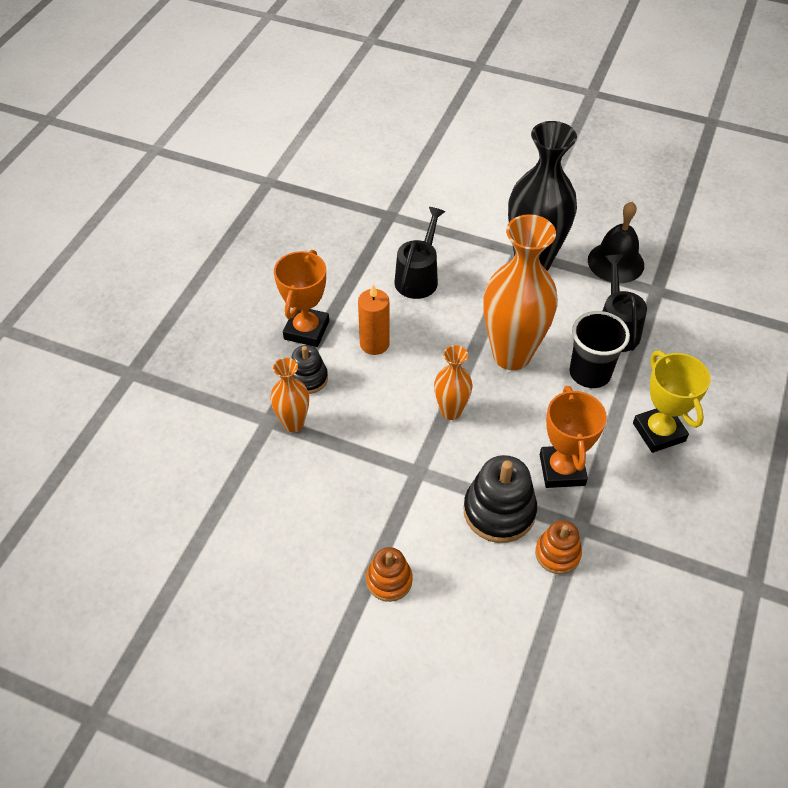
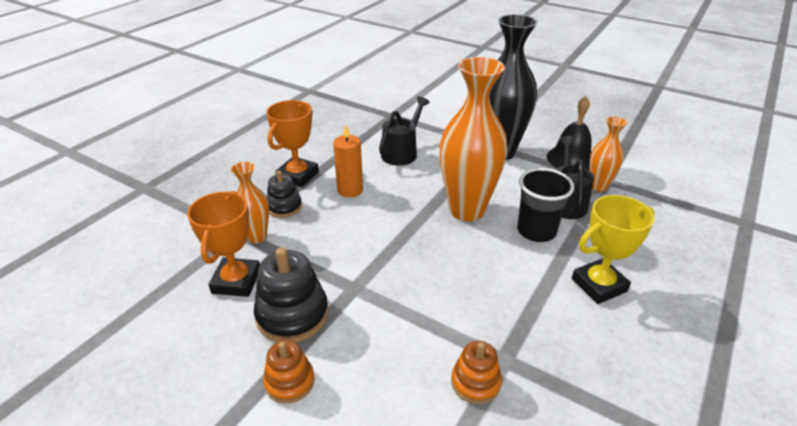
camera: 10 degrees right, 15 degrees down
(451, 411) = (400, 244): orange vase -> orange vase (598, 186)
(499, 511) = (423, 333): black stacking toy -> black stacking toy (292, 315)
(562, 470) = (495, 305): orange trophy -> orange trophy (236, 281)
(659, 432) = (599, 285): yellow trophy -> yellow trophy turned 75 degrees clockwise

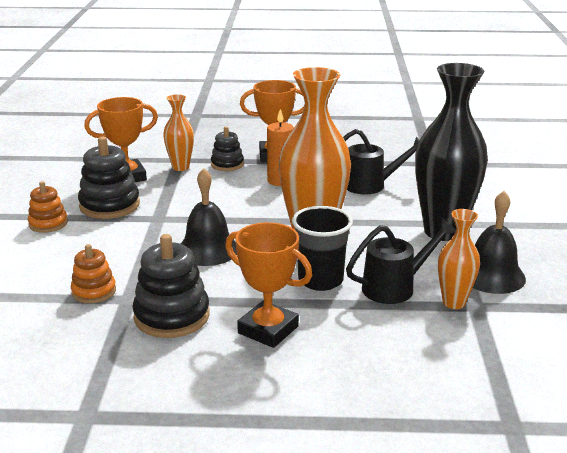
camera: 60 degrees right, 10 degrees down
(444, 275) = (208, 249): none -> black bell
(552, 337) = (172, 316): none -> black stacking toy
(599, 285) = (268, 330): yellow trophy -> orange trophy

